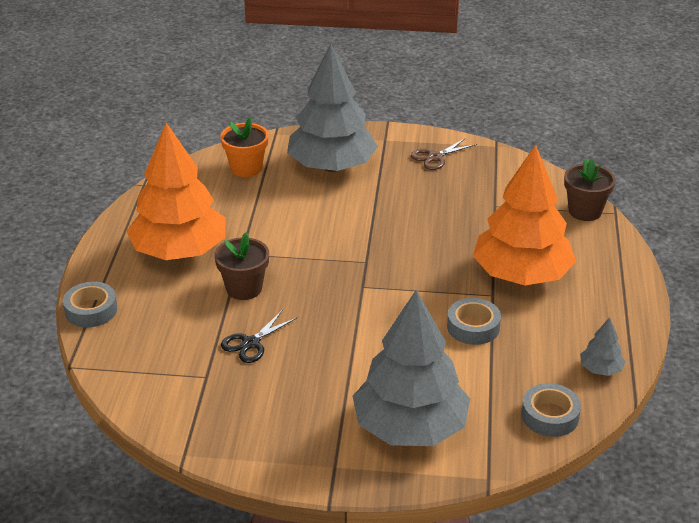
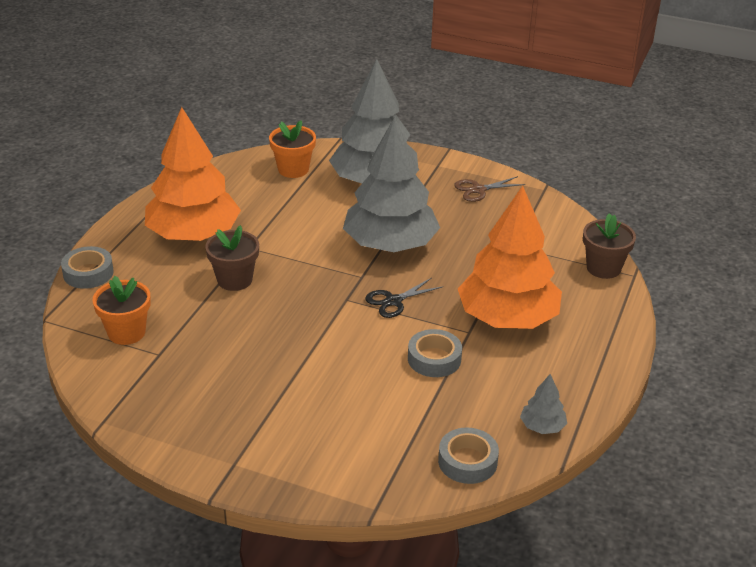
camera: 15 degrees right, 0 degrees up
(162, 362) = (126, 332): none -> orange flower pot
(251, 343) = (215, 332): black scissors -> black scissors (393, 301)
(410, 428) = (324, 443): grey tree -> grey tree (390, 245)

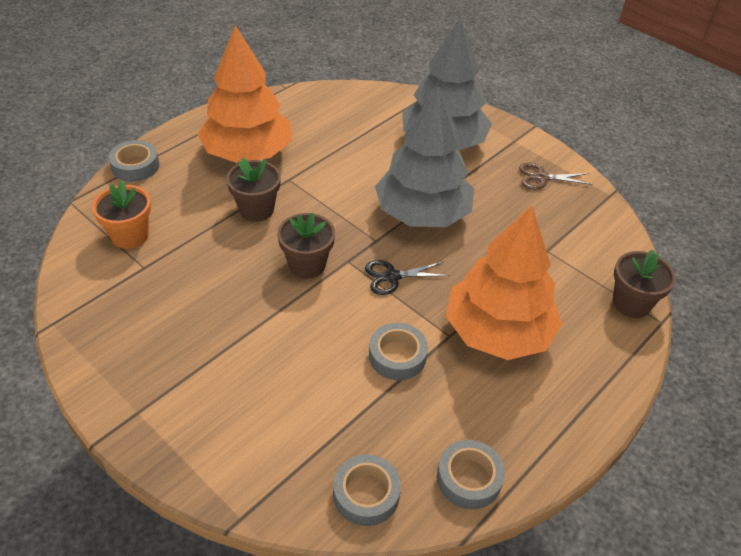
camera: 20 degrees right, 10 degrees up
(293, 169) = (374, 110): orange flower pot -> none
(311, 312) = (307, 265): none -> brown flower pot
(542, 426) = (469, 478): grey tree -> grey tape

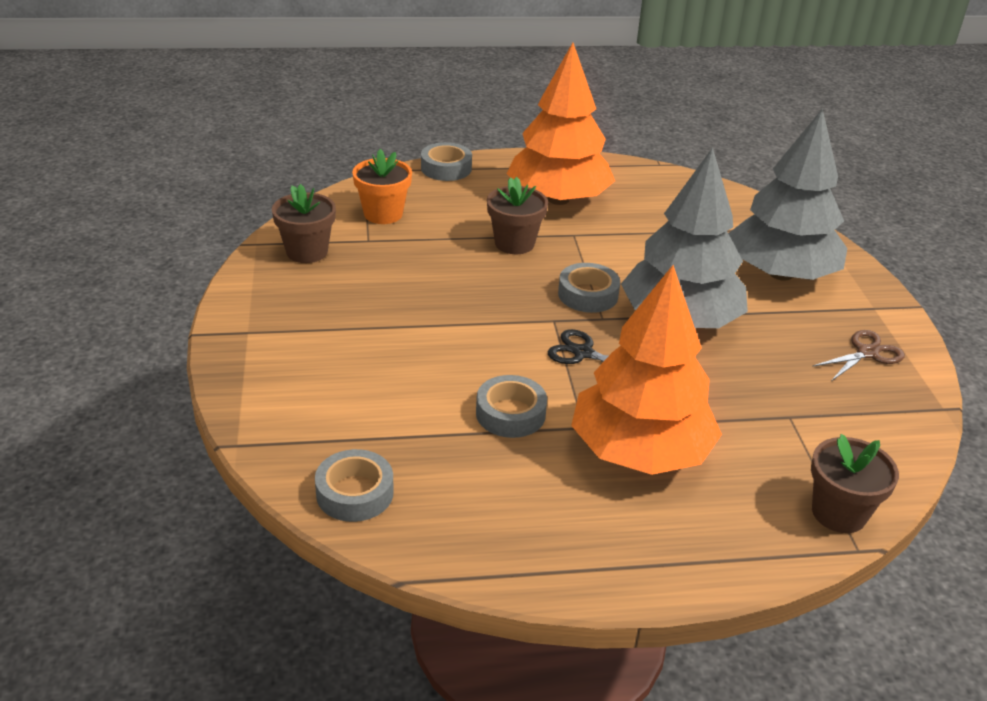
camera: 40 degrees right, 10 degrees down
(307, 265) = (510, 304): brown flower pot -> brown flower pot (307, 252)
(469, 478) = (461, 541): grey tape -> grey tape (588, 295)
(541, 177) = (867, 353): brown scissors -> brown scissors turned 105 degrees clockwise

